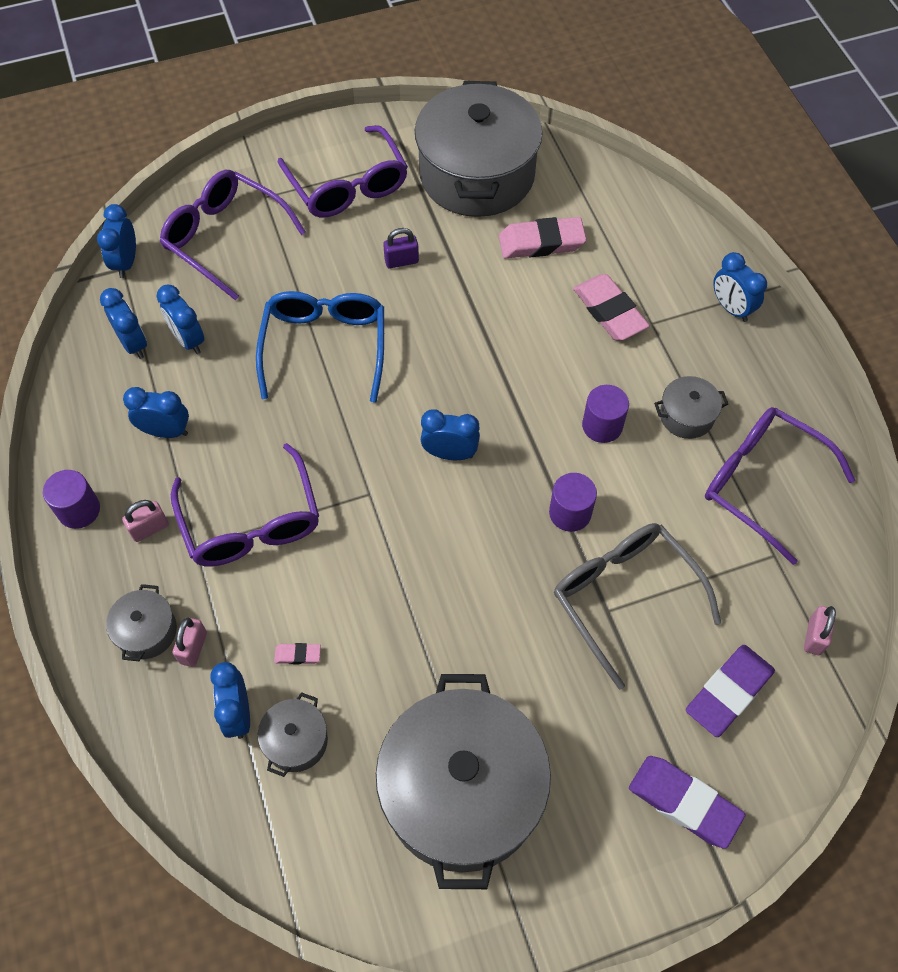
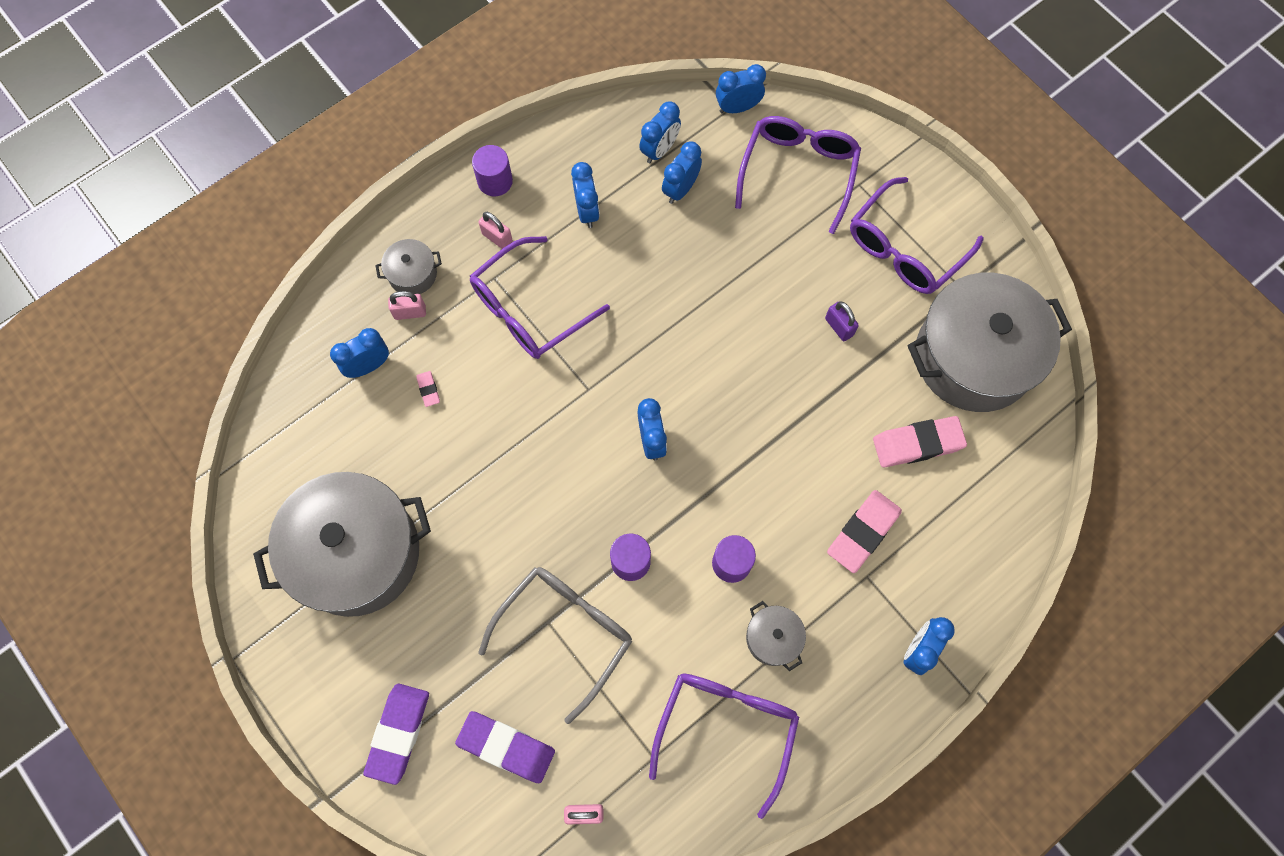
camera: 70 degrees right, 10 degrees up
(296, 741) = (360, 416): grey pot -> none
(325, 346) = (719, 298): blue glasses -> none
(541, 243) = (917, 444): pink eraser -> pink eraser turned 75 degrees counterclockwise

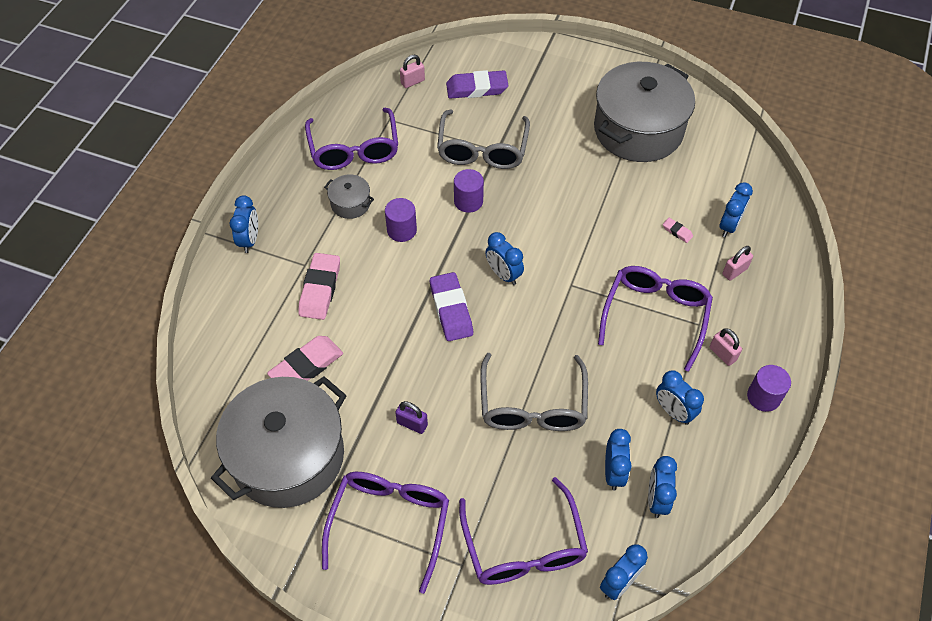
camera: 150 degrees right, 15 degrees down
(398, 733) = (541, 69): purple eraser -> purple eraser (451, 309)
(412, 274) = (757, 297): grey pot -> none
(497, 238) = (722, 354): pink padlock -> pink padlock turned 45 degrees clockwise
(713, 284) = (532, 405): none -> grey glasses

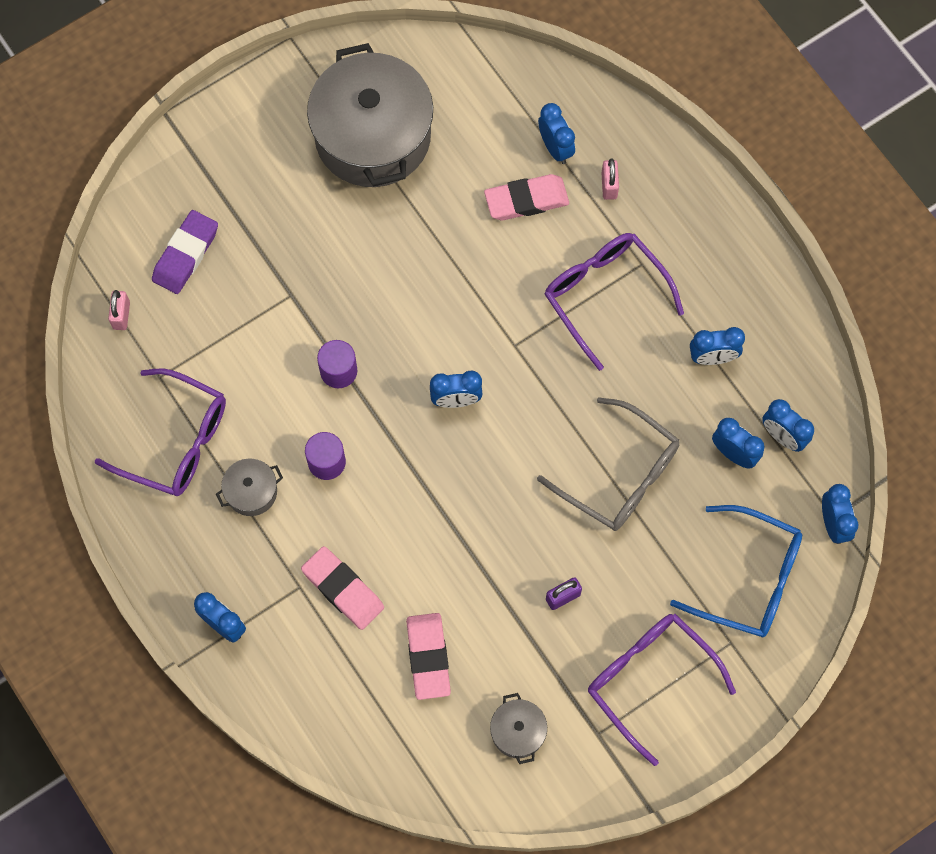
camera: 55 degrees left, 15 degrees up
(288, 456) = (518, 731): grey pot -> grey pot, size x0.42
(451, 309) = (461, 478): purple eraser -> none
(482, 150) = (279, 310): grey glasses -> none
(524, 547) = (749, 579): purple glasses -> blue glasses
(677, 231) = (526, 200): pink eraser -> pink eraser, size x2.19
(722, 354) = (686, 269): pink padlock -> none
(763, 397) = (752, 269): purple cylinder -> none

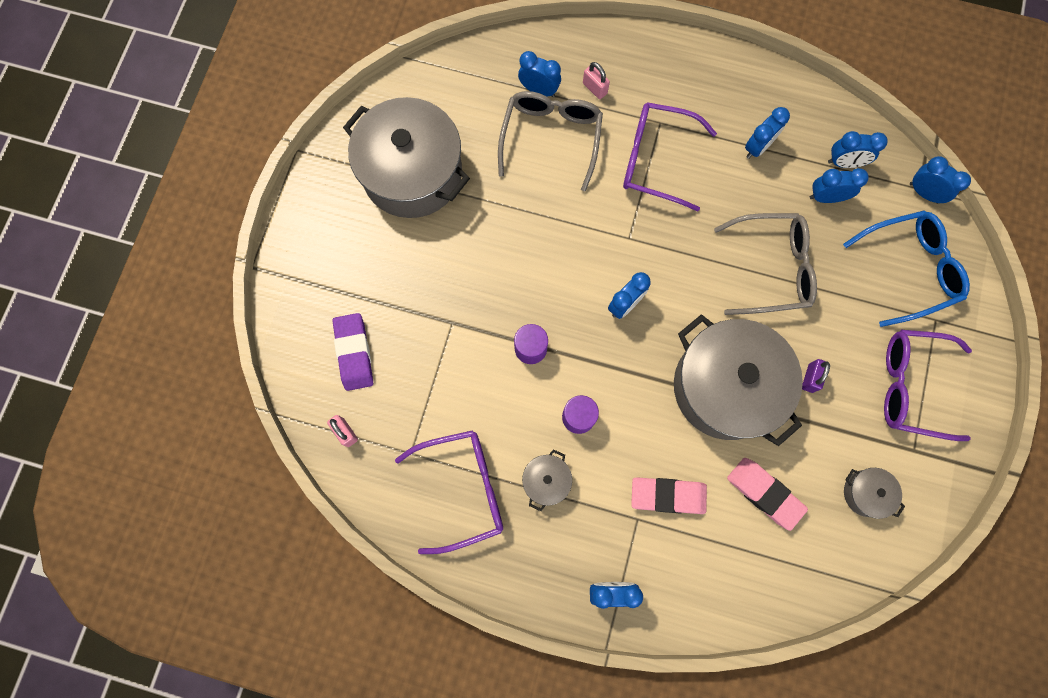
camera: 40 degrees left, 5 degrees up
(479, 542) = (725, 387): none -> grey pot
(526, 200) = (551, 138): pink eraser -> grey glasses

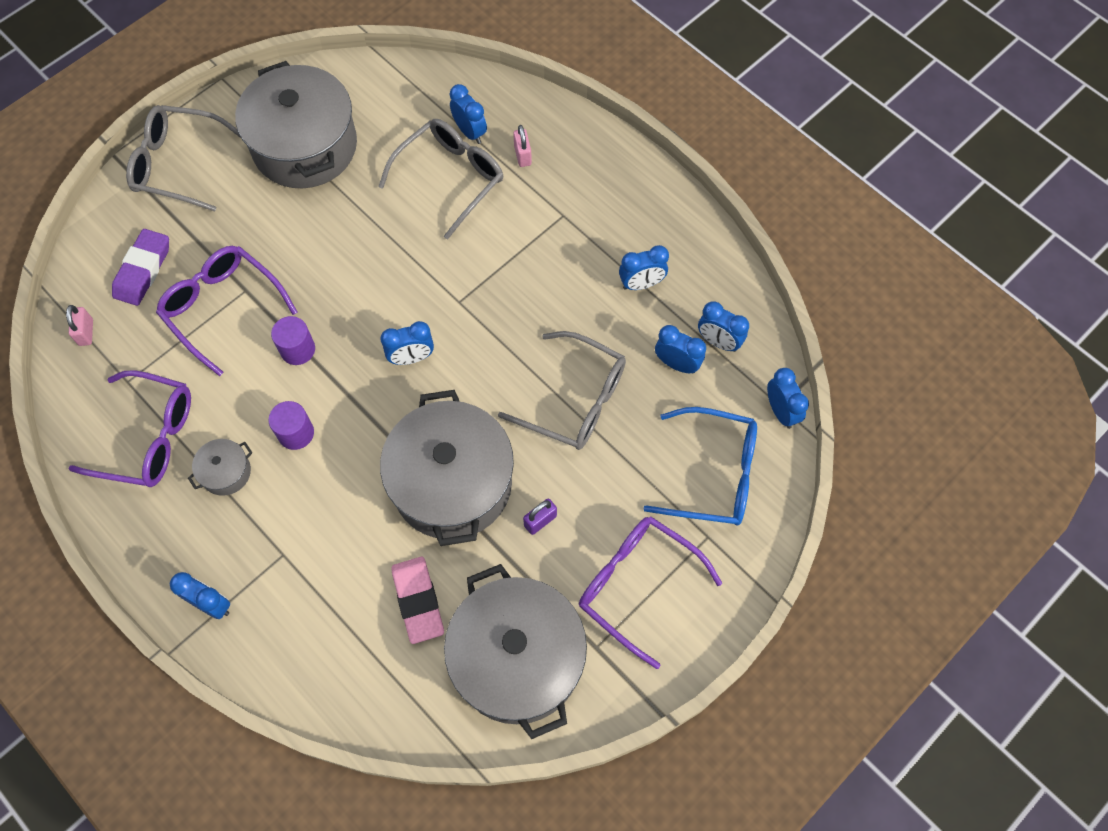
camera: 30 degrees right, 10 degrees down
(315, 246) = (177, 164): none -> grey glasses
(655, 160) = (534, 246): purple glasses -> purple glasses (222, 308)
(668, 495) = (326, 550): pink eraser -> none
(865, 493) = (517, 659): grey pot -> grey pot, size x2.39

